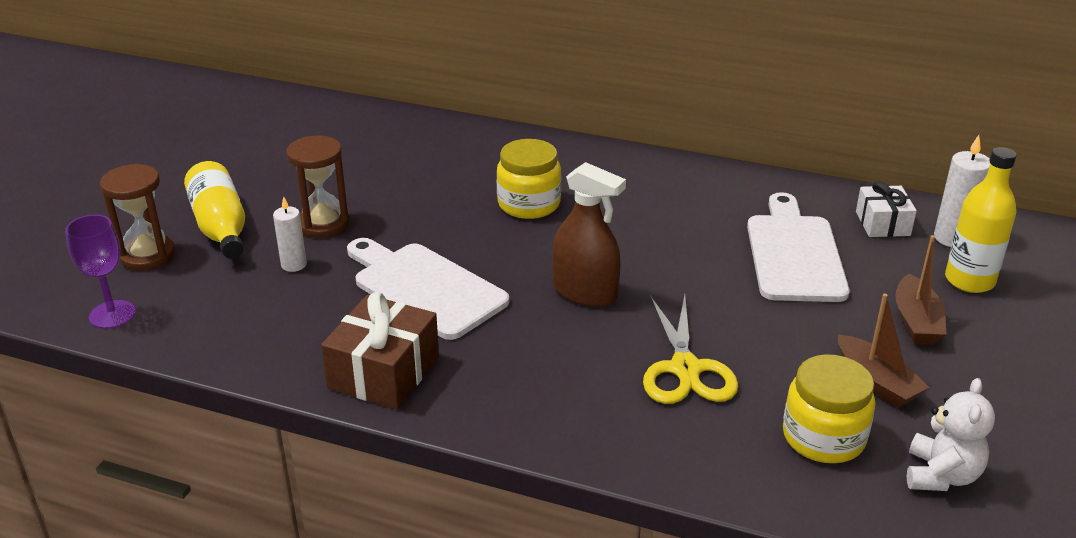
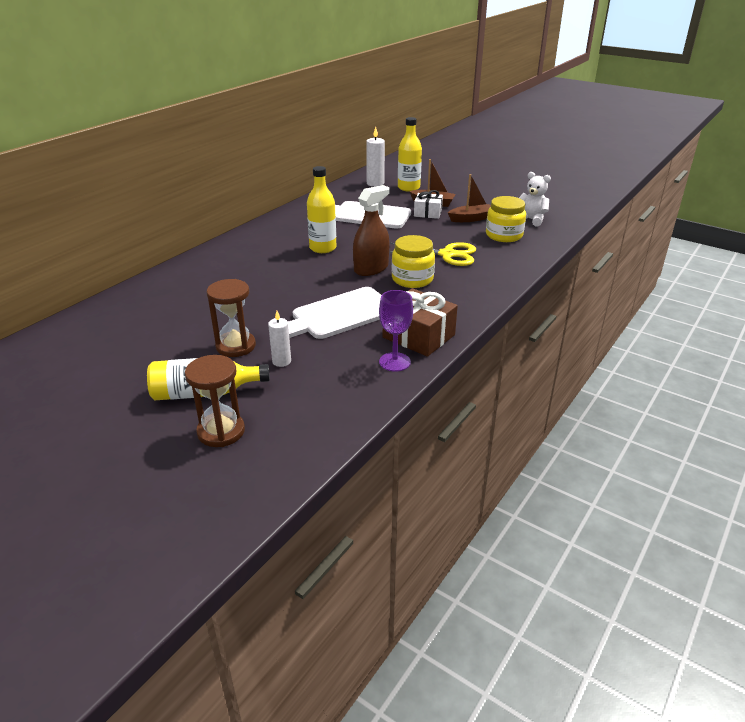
camera: 75 degrees left, 0 degrees up
(112, 314) = (298, 450): purple goblet -> purple goblet (394, 362)
(529, 204) = (269, 272): yellow jar -> yellow jar (412, 279)
(633, 233) = (323, 248): none -> yellow bottle
(882, 223) = (354, 193): white gift -> white gift (428, 213)

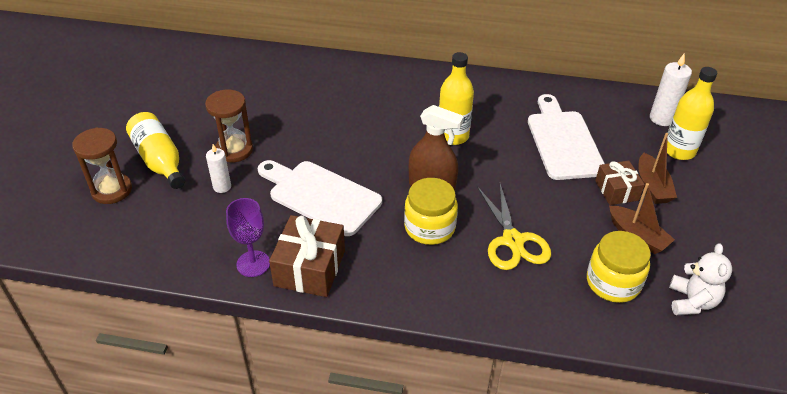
camera: 65 degrees right, 10 degrees up
(428, 213) = (616, 190): white gift -> brown gift

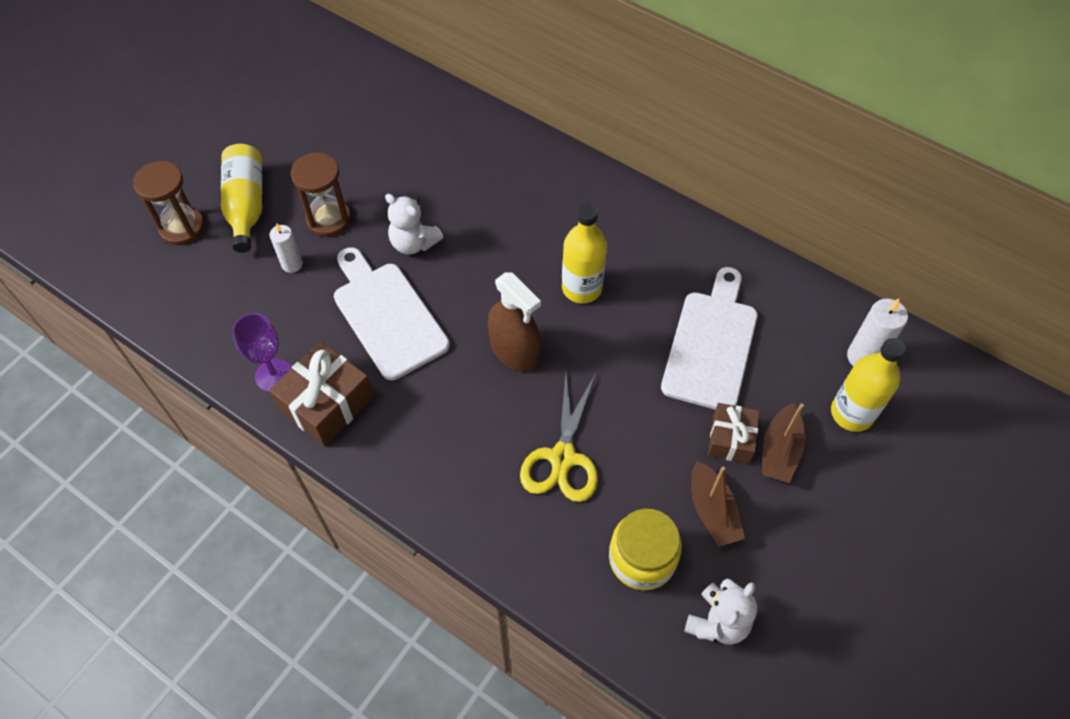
camera: 25 degrees right, 15 degrees up
(311, 145) = (413, 243): none -> white teddy bear
(429, 227) = (480, 403): yellow jar -> none

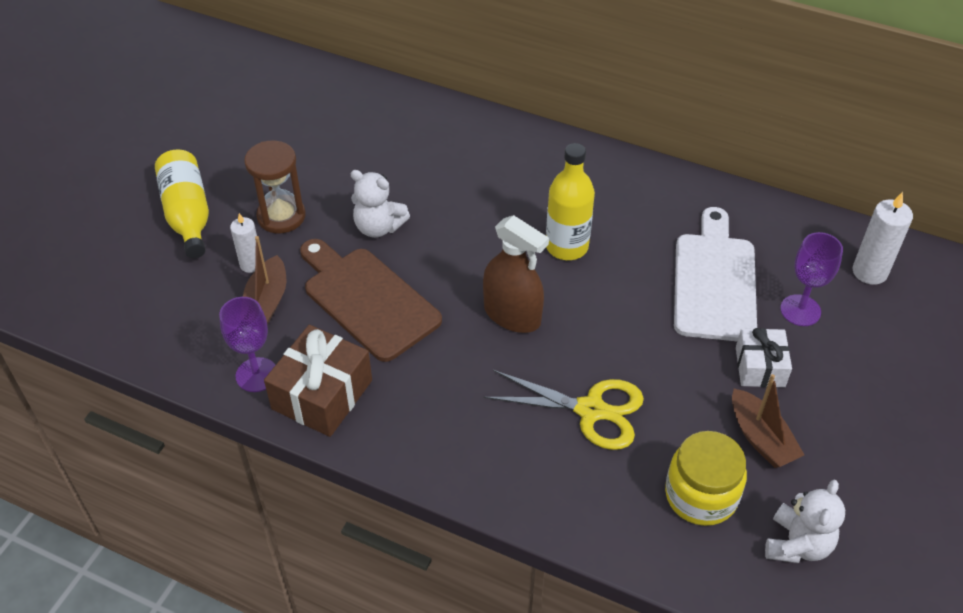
camera: 10 degrees left, 10 degrees down
(182, 227) = (121, 244): brown hourglass -> none
(387, 315) = (367, 300): white cutting board -> brown cutting board
(563, 458) = (590, 410): yellow scissors -> yellow scissors turned 75 degrees counterclockwise
(731, 439) = (760, 367): brown gift -> white gift
(779, 451) = (812, 370): brown boat -> brown boat (266, 302)
(785, 387) = (800, 310): none -> purple goblet
(852, 413) = (874, 325): yellow bottle -> none

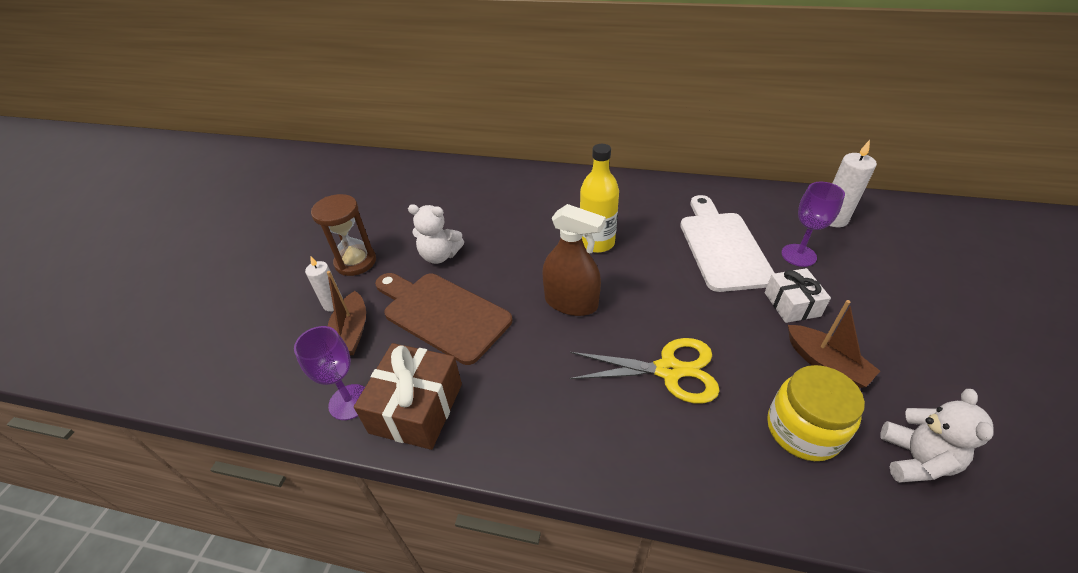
camera: 10 degrees left, 5 degrees down
(188, 214) = (273, 274): yellow bottle -> none

